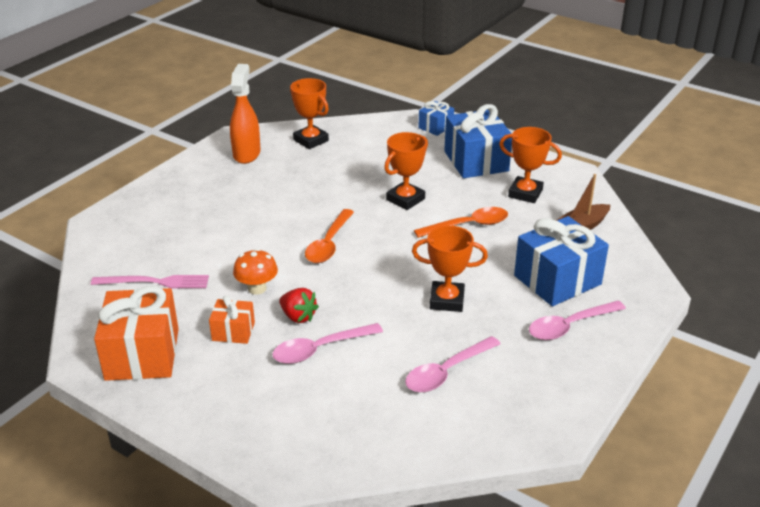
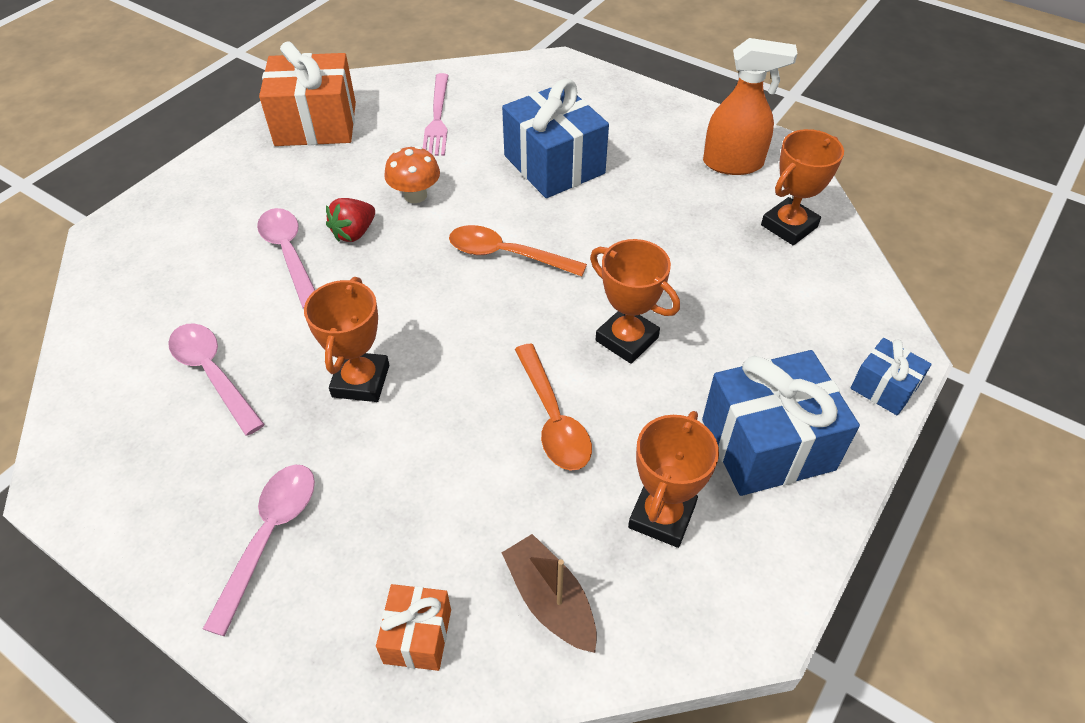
camera: 90 degrees right, 15 degrees up
(233, 331) = (338, 183): orange gift -> orange gift (417, 636)
(557, 280) = (390, 535): blue gift -> blue gift (554, 165)
(570, 326) = (269, 537): pink spoon -> pink spoon turned 45 degrees clockwise

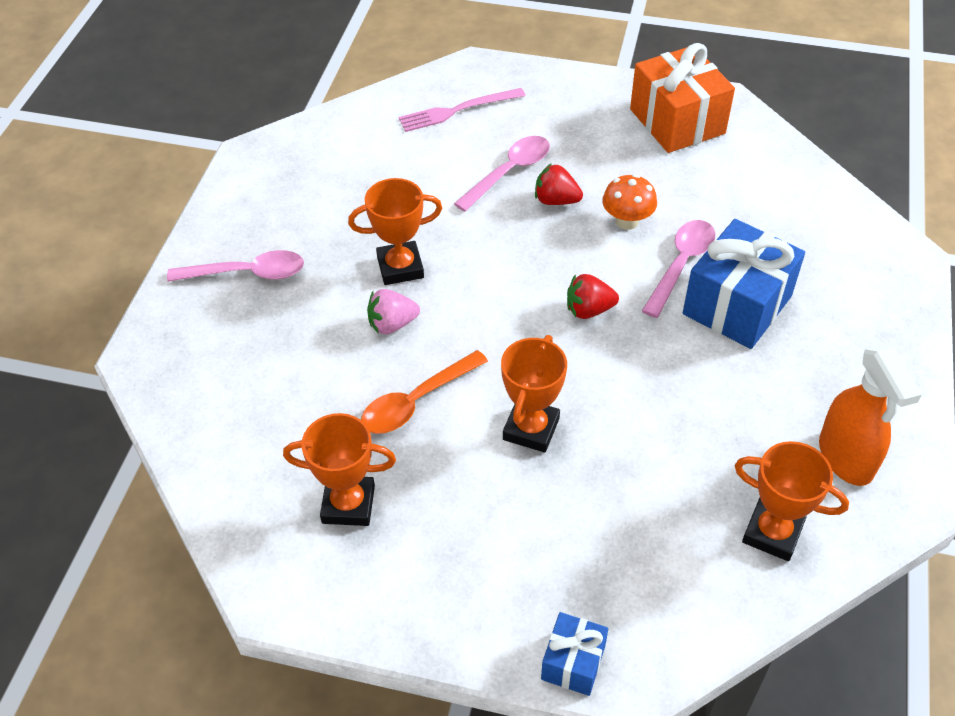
camera: 70 degrees right, 0 degrees up
(213, 374) = (369, 184): pink spoon -> pink spoon (681, 265)
(417, 636) = (197, 382): orange gift -> none
(437, 118) = (745, 196): pink fork -> pink fork (457, 110)
(438, 411) = (392, 324): none -> pink strawberry
(507, 255) = (589, 310): orange spoon -> red strawberry
(550, 601) = (248, 451): brown boat -> none
(767, 444) = (456, 569): blue gift -> none

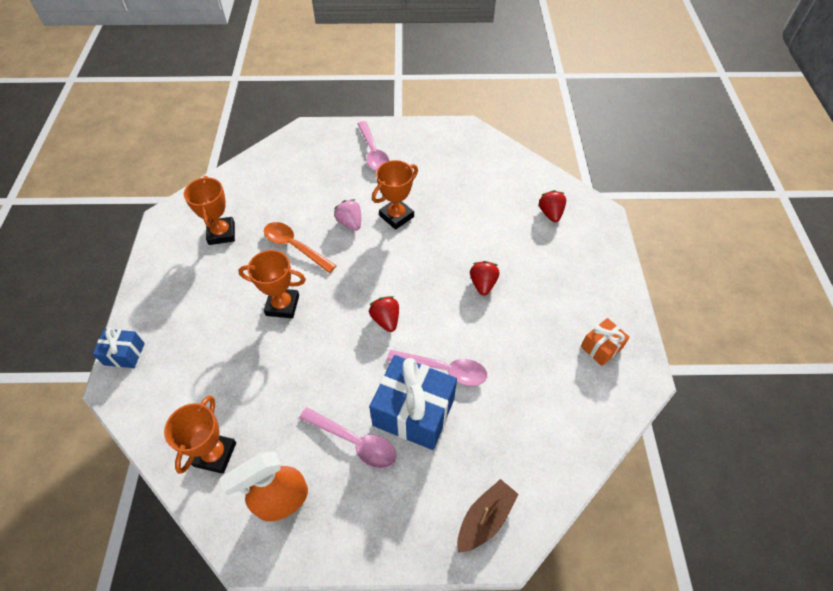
camera: 75 degrees right, 5 degrees up
(400, 267) = (396, 216): orange trophy -> orange trophy turned 75 degrees clockwise
(457, 110) = (550, 213): pink fork -> red strawberry
(509, 172) = (500, 253): pink spoon -> pink spoon (354, 442)
(627, 221) = (477, 329): orange mushroom -> none
(677, 121) = (601, 347): orange gift -> orange gift, size x0.52
(878, 267) = (485, 519): none -> brown boat

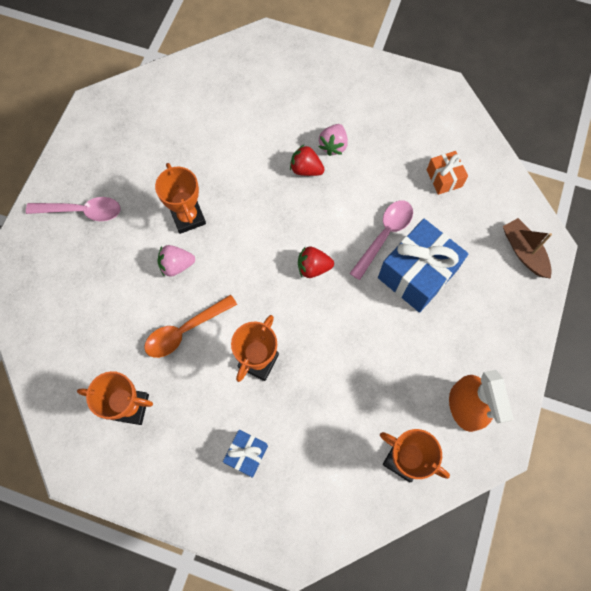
camera: 70 degrees left, 15 degrees up
(124, 354) = (258, 539): blue gift -> blue gift (246, 454)
(354, 442) = (429, 332): pink spoon -> none
(519, 298) = (333, 145): none -> pink strawberry
(550, 213) = (247, 79): red strawberry -> none
(601, 347) = (406, 105): orange gift -> orange gift (444, 178)

